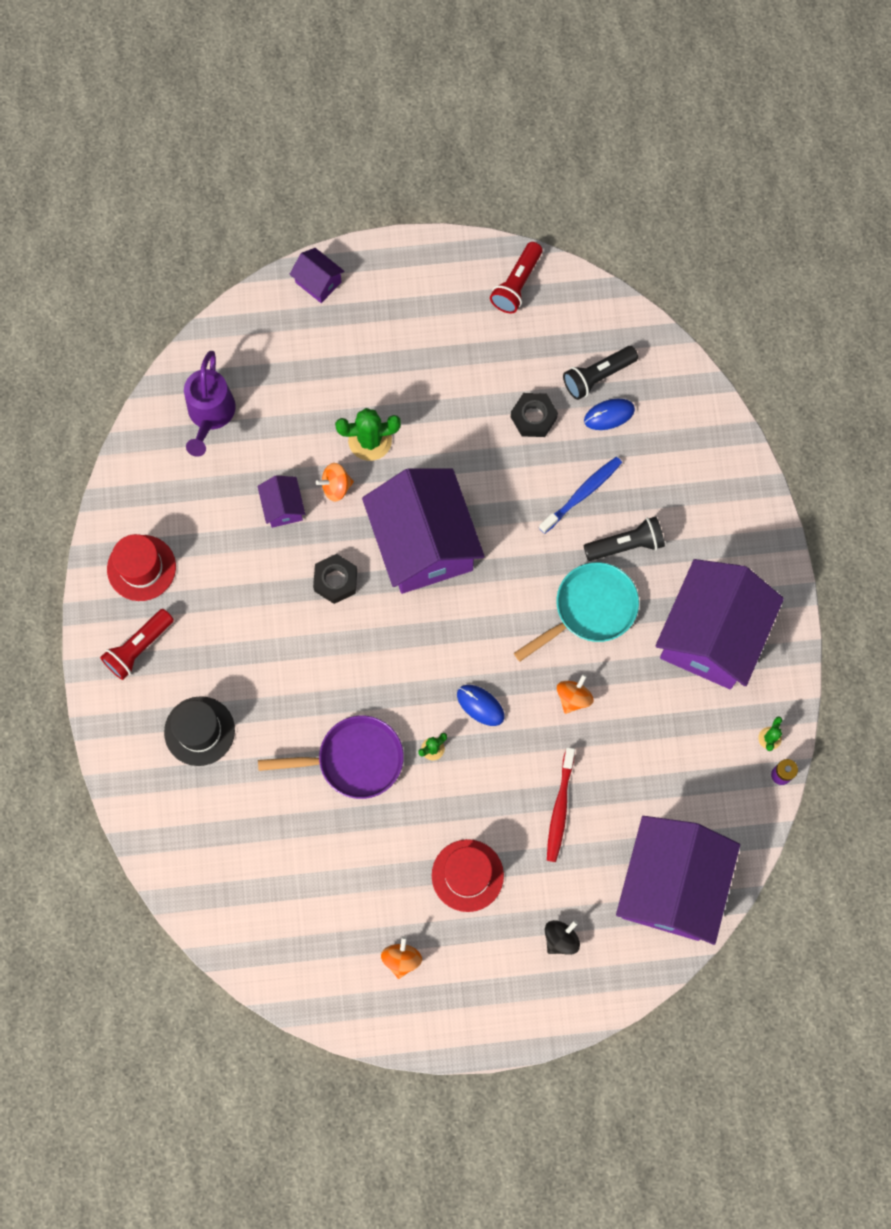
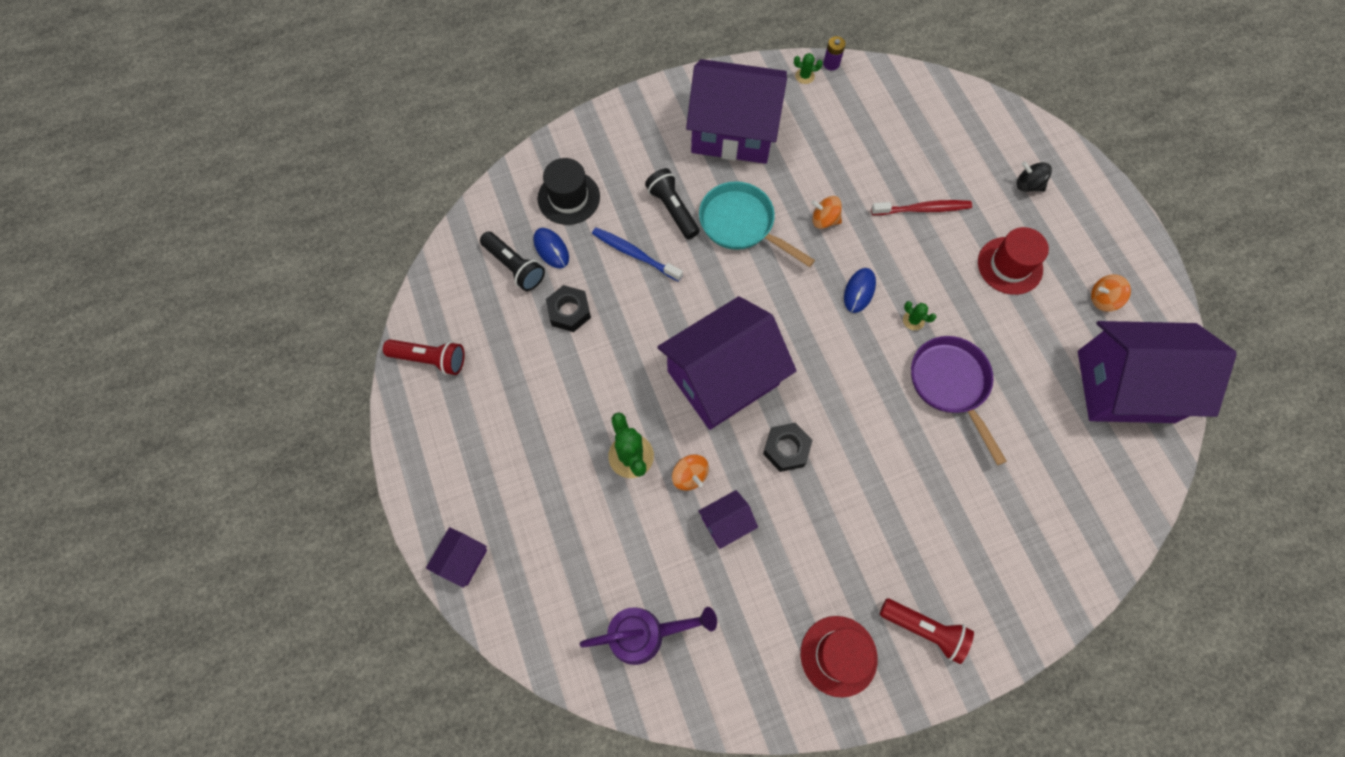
camera: 105 degrees left, 5 degrees down
(199, 731) = (982, 538): black hat -> black hat (568, 197)
(671, 885) = (950, 118): purple house -> purple house (1125, 386)

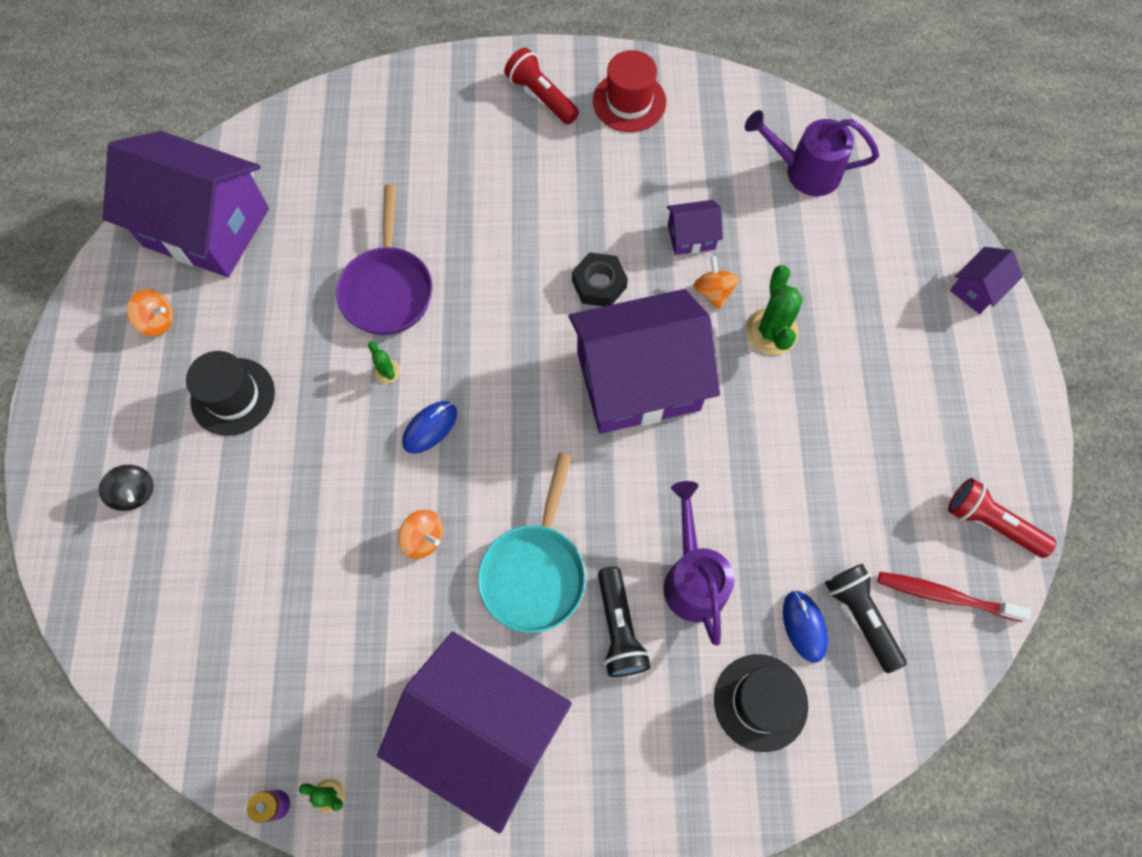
camera: 160 degrees left, 0 degrees up
(569, 311) = (801, 526): black nut -> none
(634, 254) = (693, 578): blue toothbrush -> purple watering can
(741, 224) = (535, 571): turquoise pan -> turquoise pan turned 45 degrees clockwise
(923, 209) = (289, 508): red toothbrush -> red toothbrush (945, 596)
(1010, 265) = (233, 396): red hat -> black hat

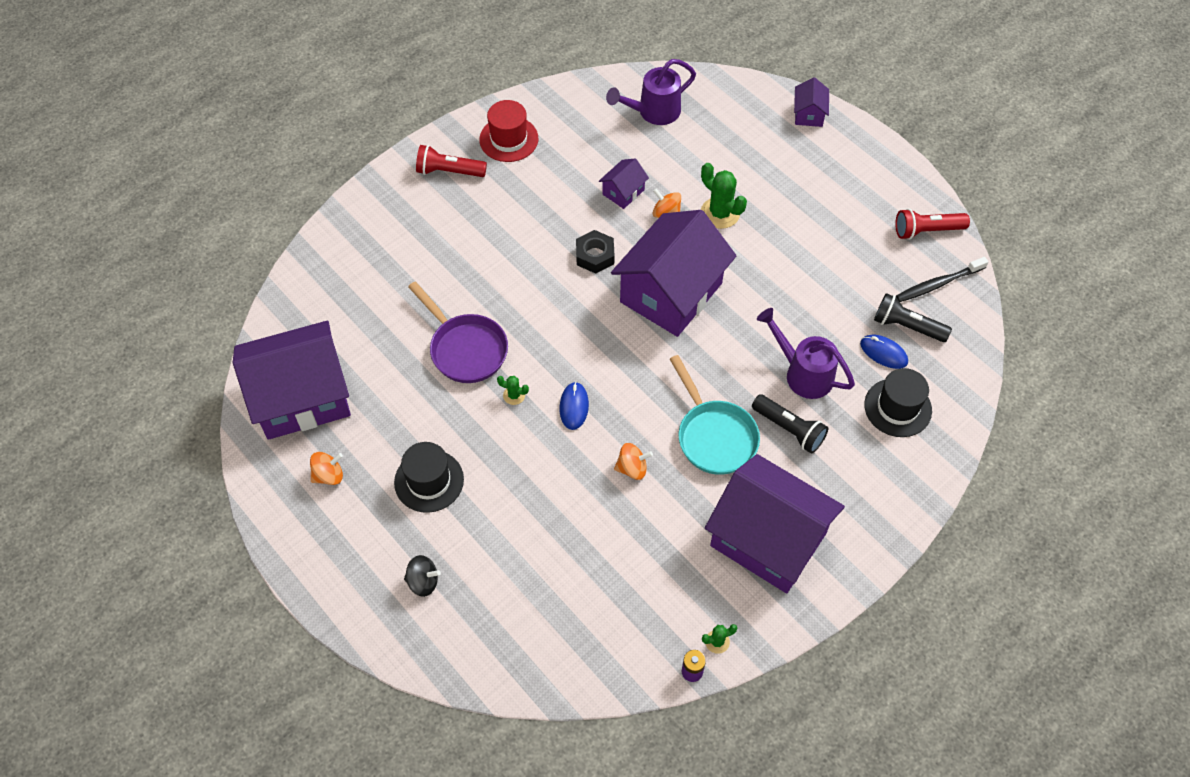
camera: 40 degrees left, 10 degrees down
(482, 731) = (768, 539): purple house -> purple house turned 45 degrees clockwise
(945, 596) = (938, 284): red toothbrush -> black toothbrush

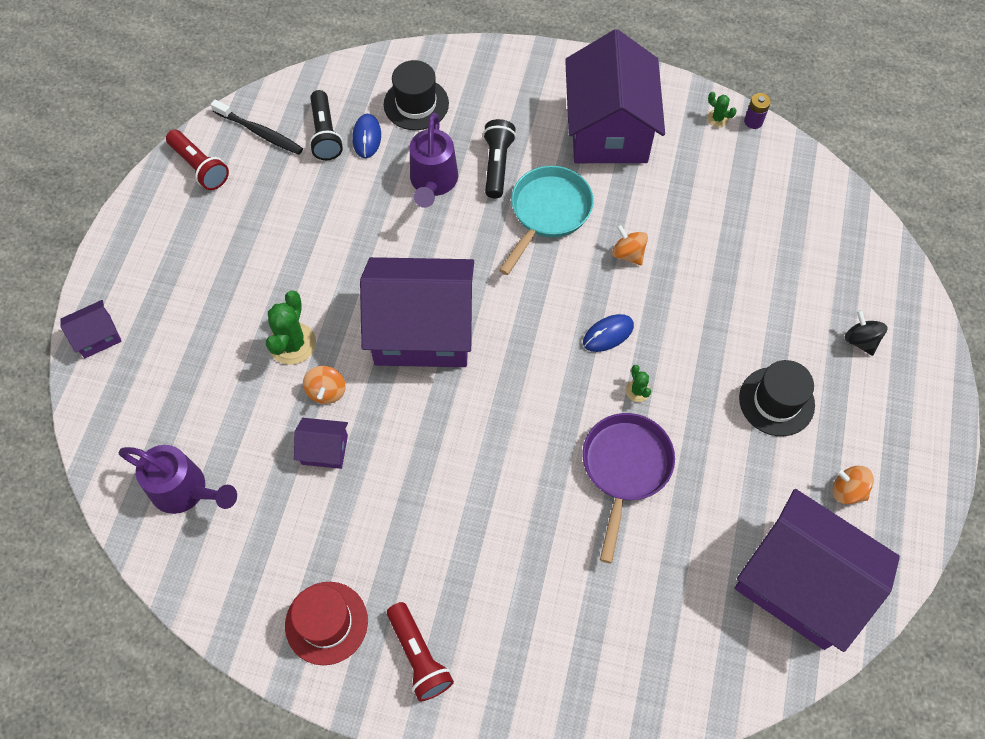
camera: 125 degrees left, 5 degrees up
(595, 255) = (427, 424): black nut -> none

